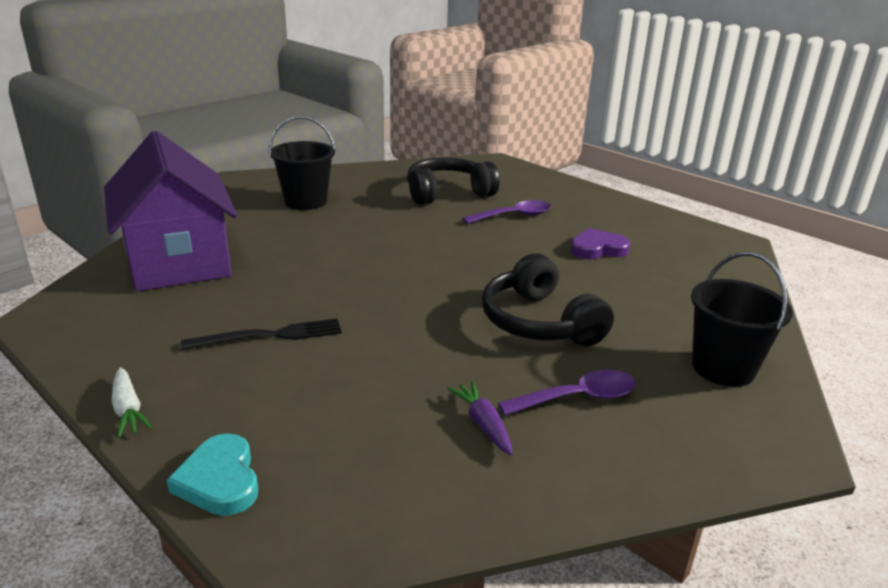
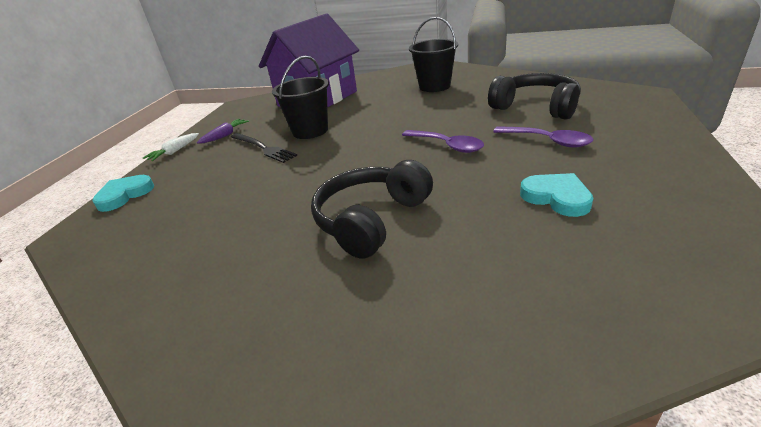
camera: 65 degrees right, 5 degrees up
(483, 424) = (208, 249): purple carrot -> purple carrot (225, 135)
(577, 398) = (267, 279): purple spoon -> purple spoon (447, 145)
(597, 249) = (556, 197): purple heart -> turquoise heart
(723, 368) = (395, 362): black bucket -> black bucket (310, 131)

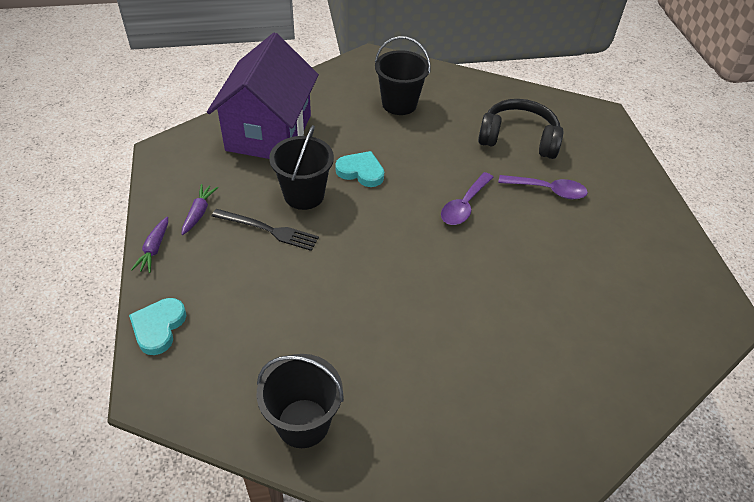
camera: 30 degrees left, 15 degrees up
(149, 283) = (303, 423): none -> black bucket
(174, 152) = (154, 249): white carrot -> purple carrot
(371, 220) = (450, 312): black headphones -> none
(447, 145) = (464, 205): purple spoon -> purple spoon turned 105 degrees clockwise
(556, 197) = (580, 261): turquoise heart -> turquoise heart (361, 171)

